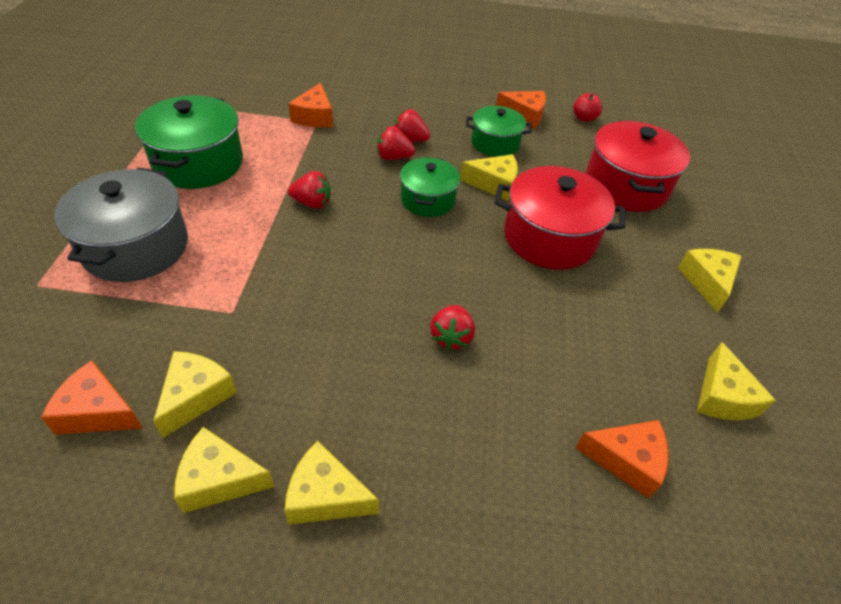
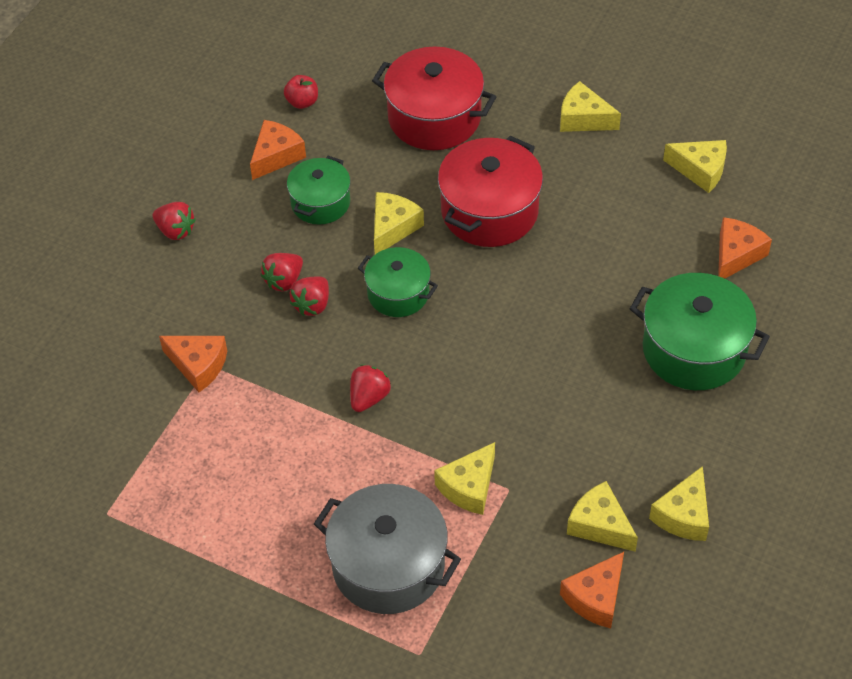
camera: 65 degrees left, 5 degrees up
(198, 163) = (254, 498): green pot -> green pot (694, 349)
(325, 496) = (715, 448): yellow cheese -> yellow cheese (469, 487)
(451, 337) = (589, 327): red strawberry -> red strawberry (175, 230)

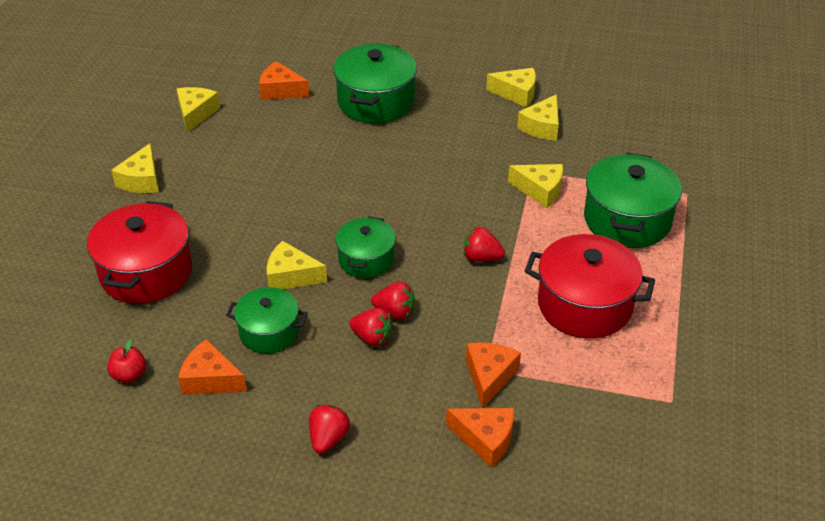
camera: 105 degrees left, 10 degrees down
(388, 565) = (627, 220): grey pot -> green pot
(489, 211) = (260, 220): red pot -> red pot (584, 305)
(596, 597) = (598, 122): orange cheese -> orange cheese (485, 439)

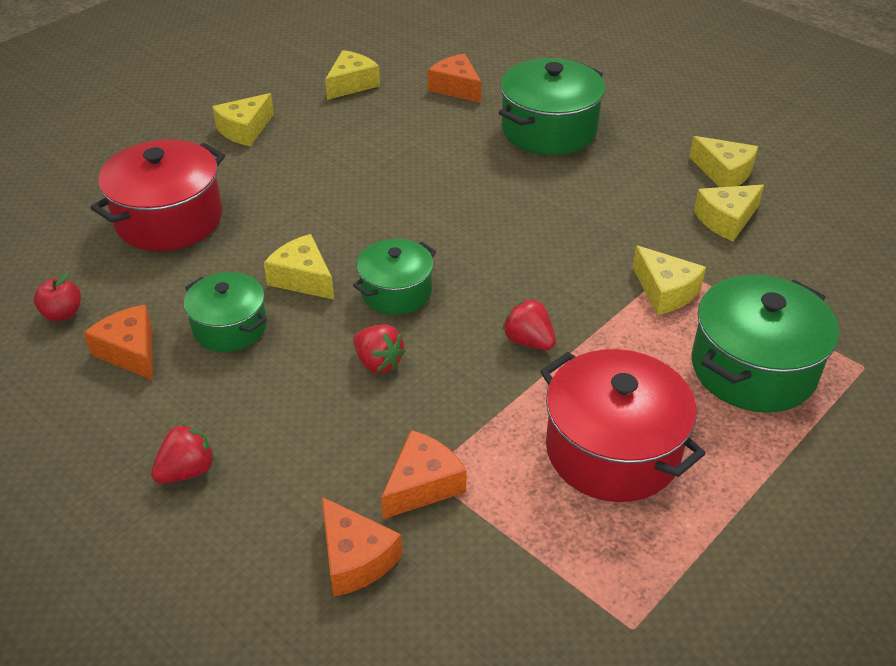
camera: 30 degrees right, 0 degrees up
(372, 338) = (329, 380): red strawberry -> none

